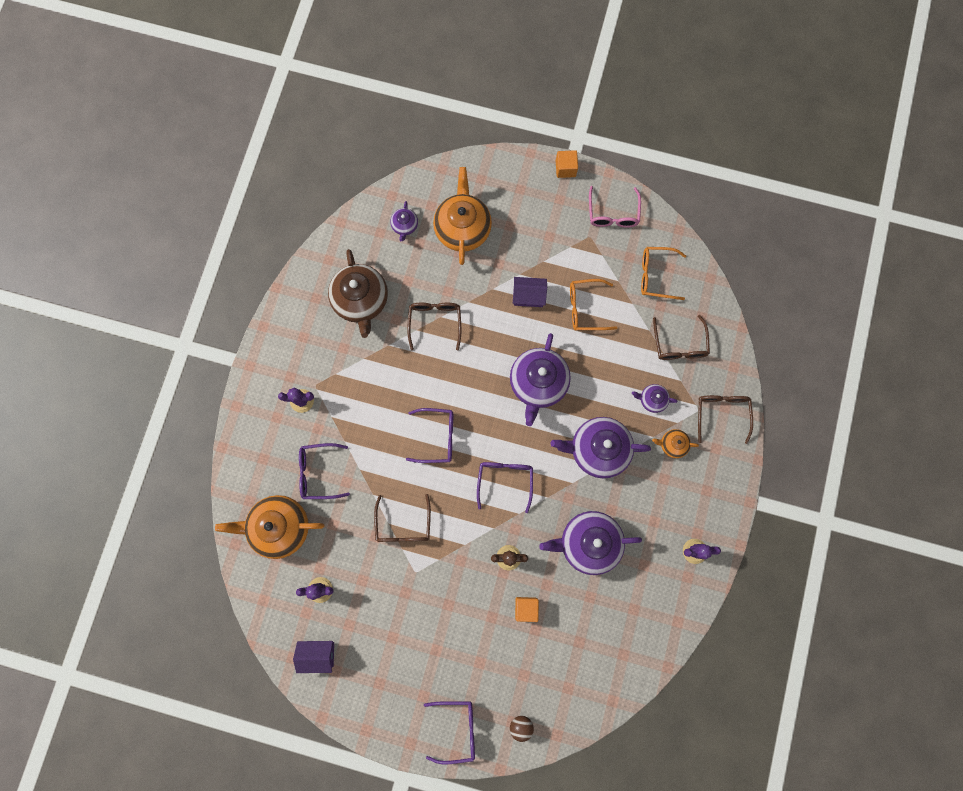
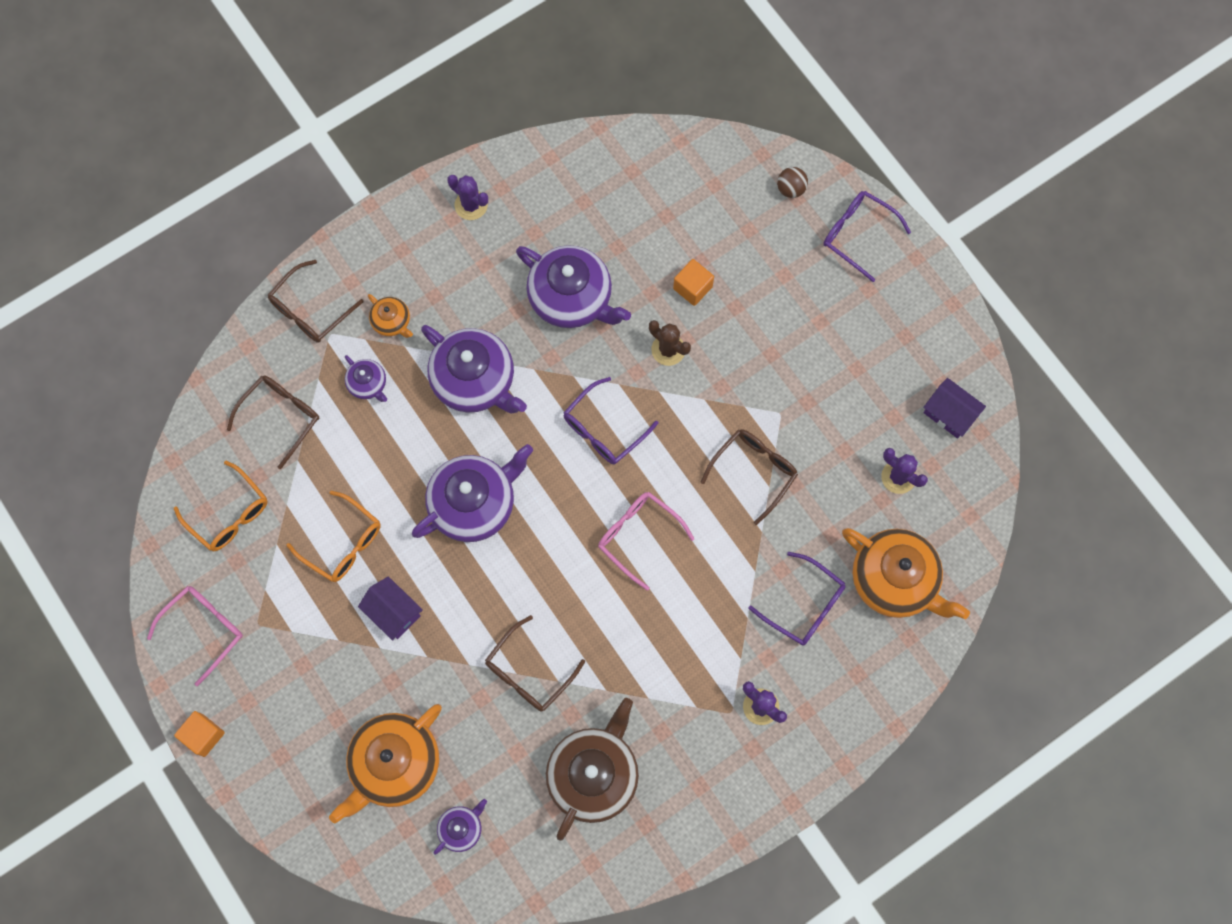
camera: 140 degrees left, 5 degrees down
(437, 437) = (638, 536): purple glasses -> pink glasses

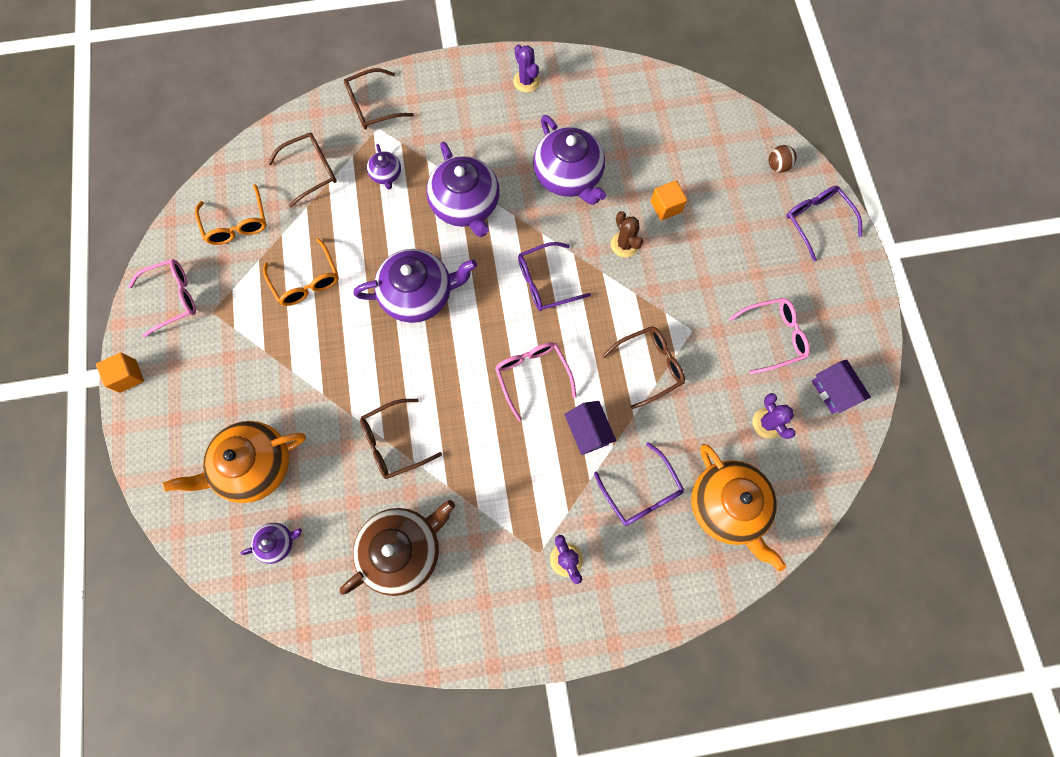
camera: 25 degrees right, 0 degrees up
(392, 322) = (427, 138): orange teapot -> none
(393, 612) = (316, 349): purple house -> purple house (588, 431)
(866, 383) = (773, 337): none -> pink glasses

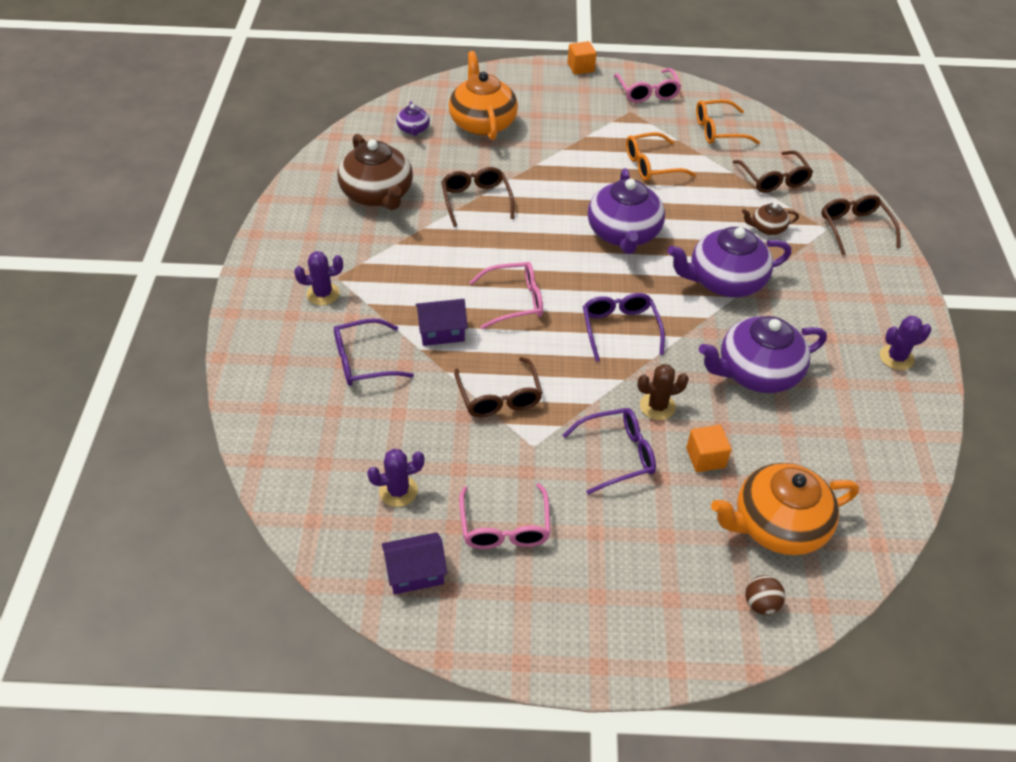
camera: 100 degrees right, 25 degrees down
(386, 174) = (767, 228): purple teapot -> brown teapot
(727, 506) = (320, 429): orange teapot -> orange teapot (777, 525)
(816, 221) = (665, 629): purple glasses -> purple glasses (617, 455)

